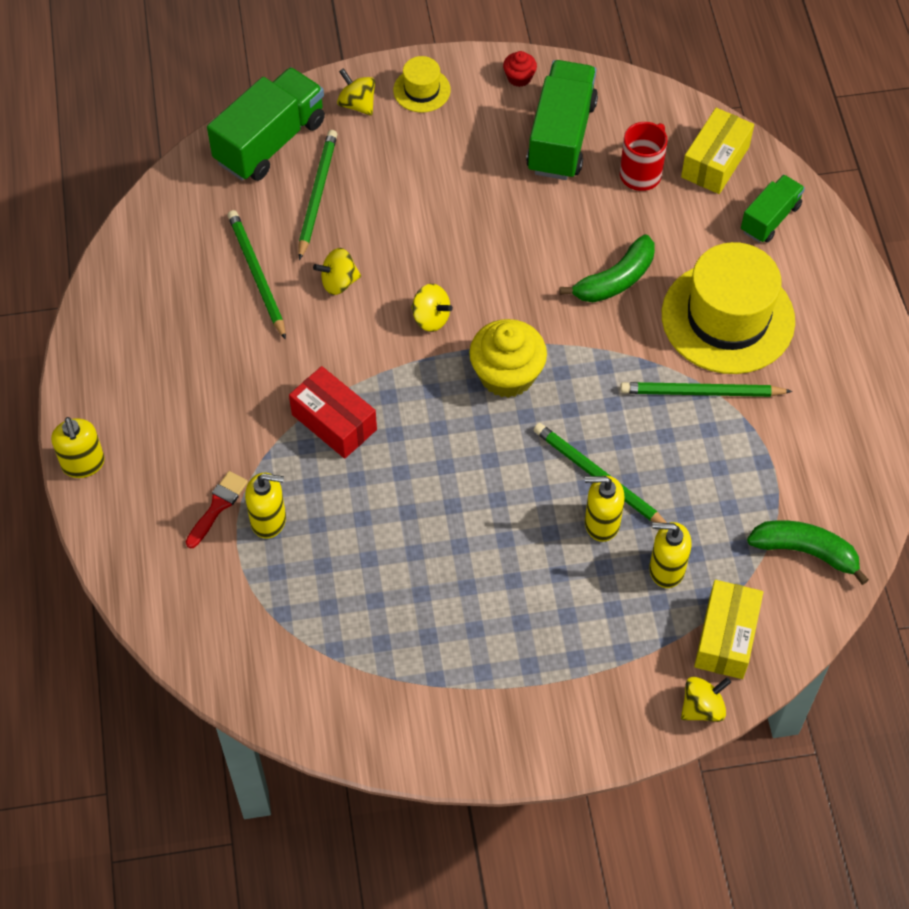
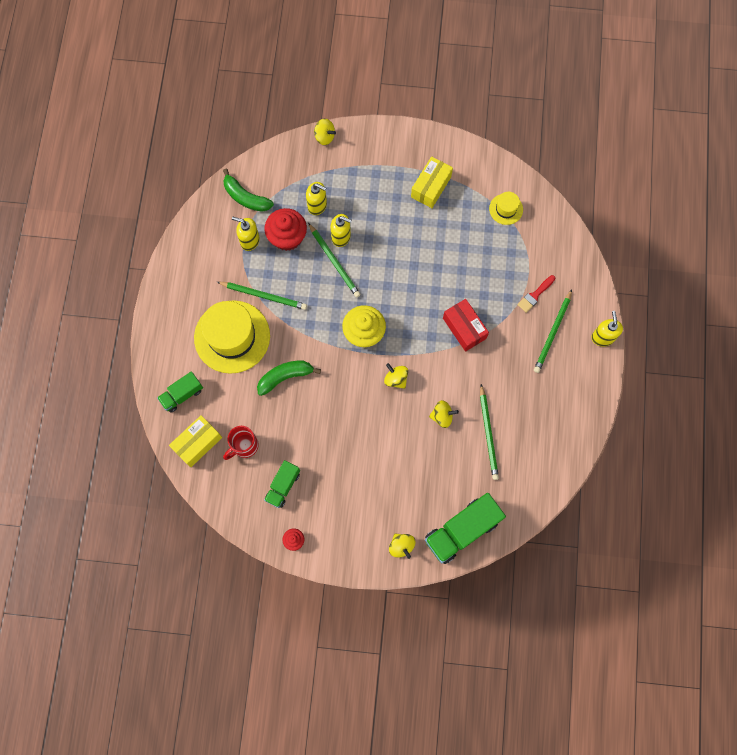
camera: 165 degrees left, 15 degrees up
(269, 520) = (510, 281): yellow soap dispenser -> yellow soap dispenser (249, 241)
(317, 195) = (441, 481): green pencil -> green pencil (553, 332)
(421, 90) = (358, 546): yellow hat -> yellow hat (506, 209)
(561, 137) = (283, 486): green truck -> green truck, size x0.58
(700, 499) = (287, 237): none -> red cupcake
(702, 707) = (324, 137): yellow spinning top -> yellow spinning top turned 135 degrees counterclockwise
(726, 637) = (301, 166): yellow box -> yellow box (431, 187)

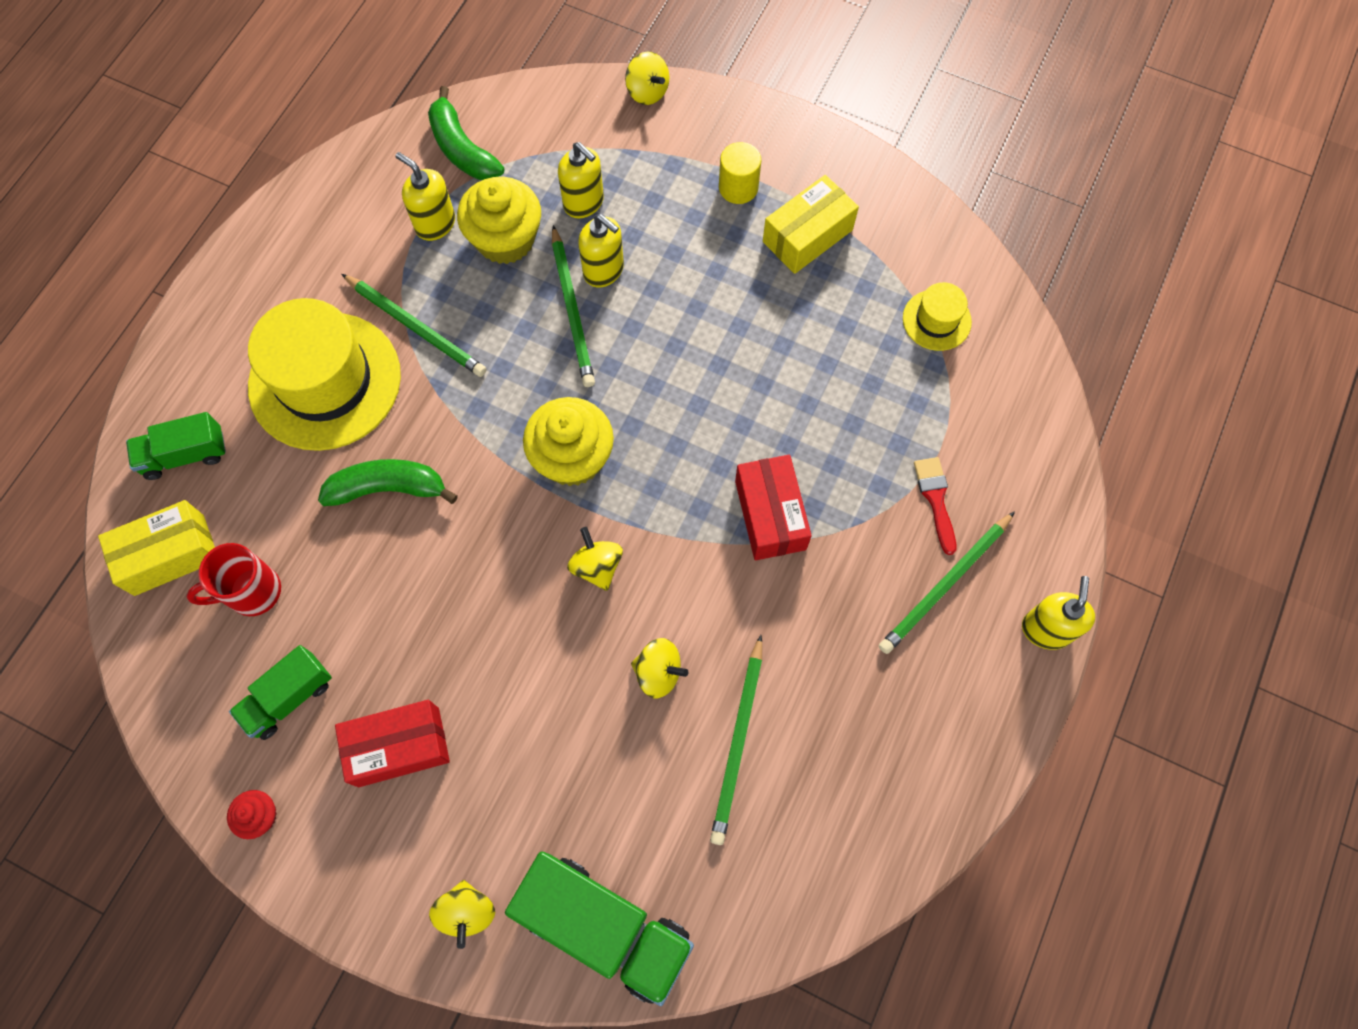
camera: 20 degrees right, 5 degrees down
(287, 237) = (505, 239): red cupcake -> yellow cupcake
(341, 489) = (398, 747): none -> red box
(388, 173) = (738, 188): none -> yellow cylinder
(462, 530) = (604, 927): green truck -> green truck turned 135 degrees counterclockwise
(535, 295) = (935, 499): red brush -> red brush turned 105 degrees clockwise

